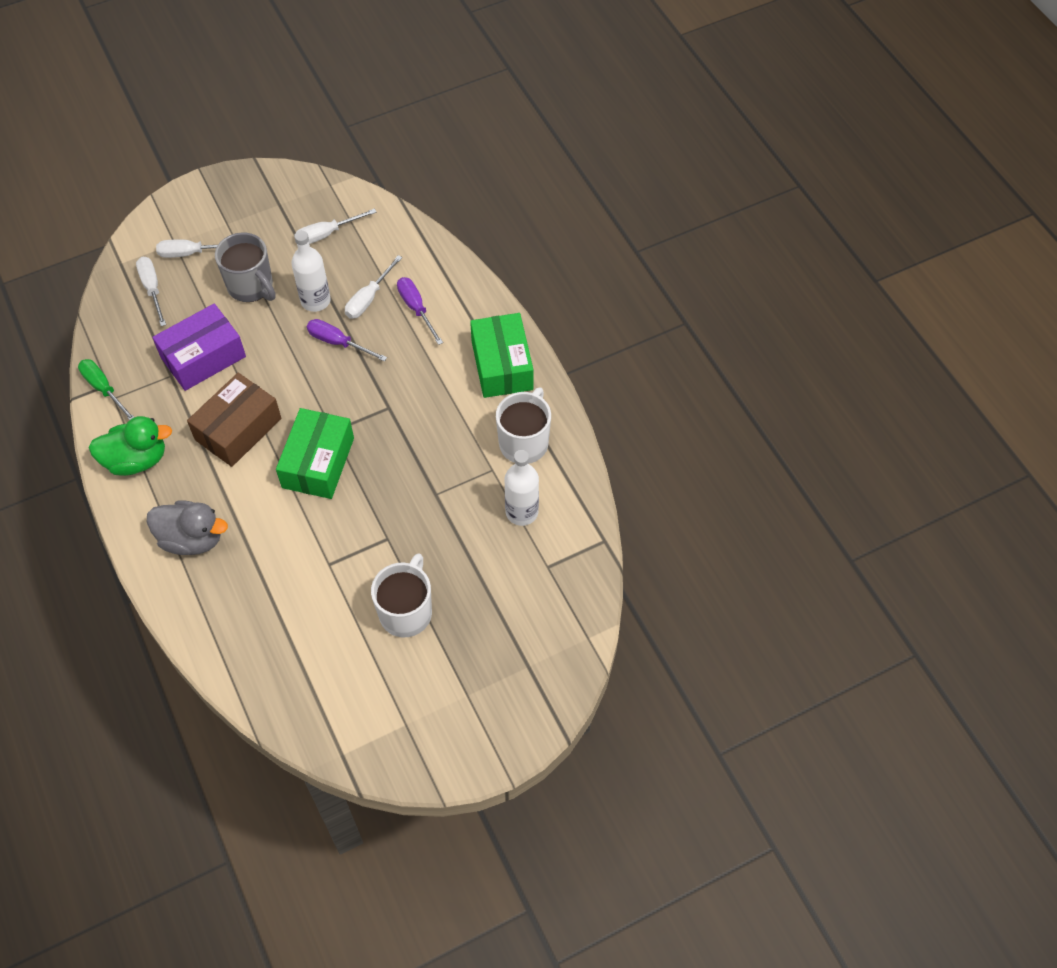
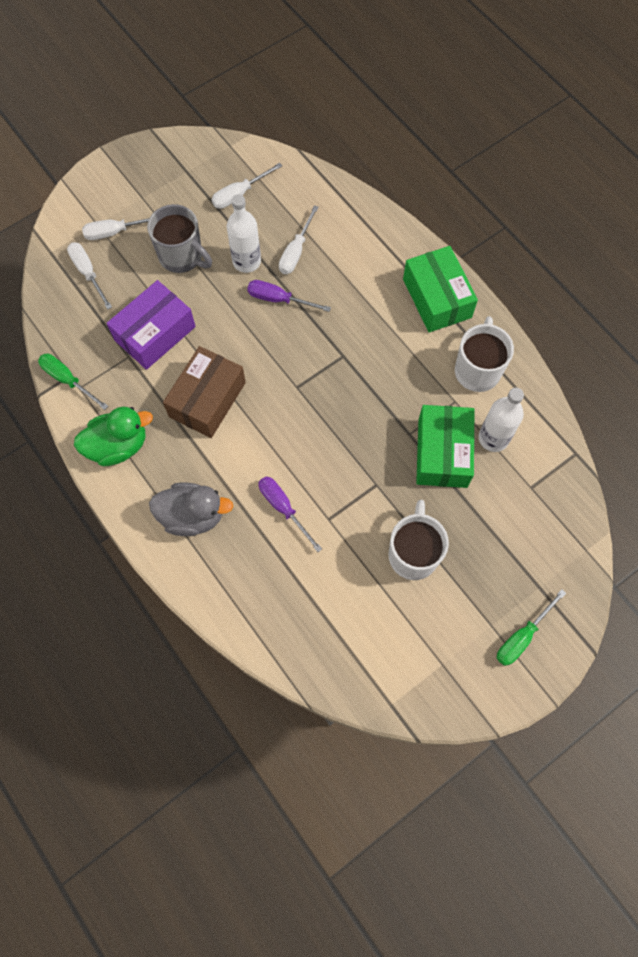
camera: 10 degrees left, 10 degrees up
(318, 463) = (292, 421): green box -> green box (442, 453)
(416, 308) = (343, 255): purple screwdriver -> purple screwdriver (283, 508)
(496, 711) = (522, 636): none -> green screwdriver

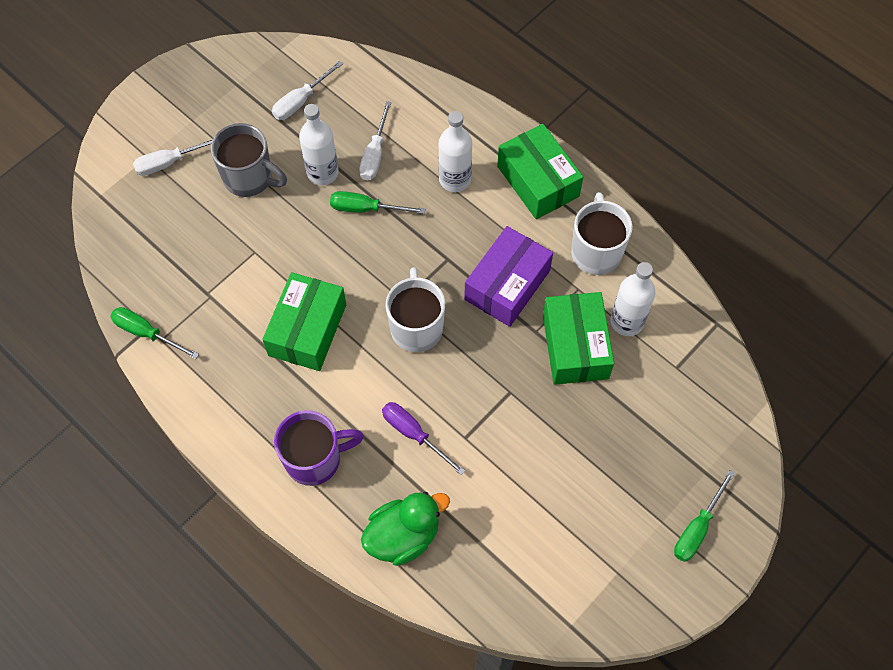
camera: 10 degrees left, 5 degrees down
(88, 273) = (147, 212): white screwdriver -> none
(118, 446) = (217, 396): green duck -> green duck (403, 536)
(155, 333) = (235, 267): purple box -> purple box (507, 285)
(192, 516) = (315, 459): grey duck -> purple mug
(207, 399) = (307, 330): brown box -> green box
(279, 299) = (366, 209): purple screwdriver -> green screwdriver
(362, 285) = (455, 179): none -> white bottle
(413, 553) = (564, 459): white mug -> white mug (416, 327)

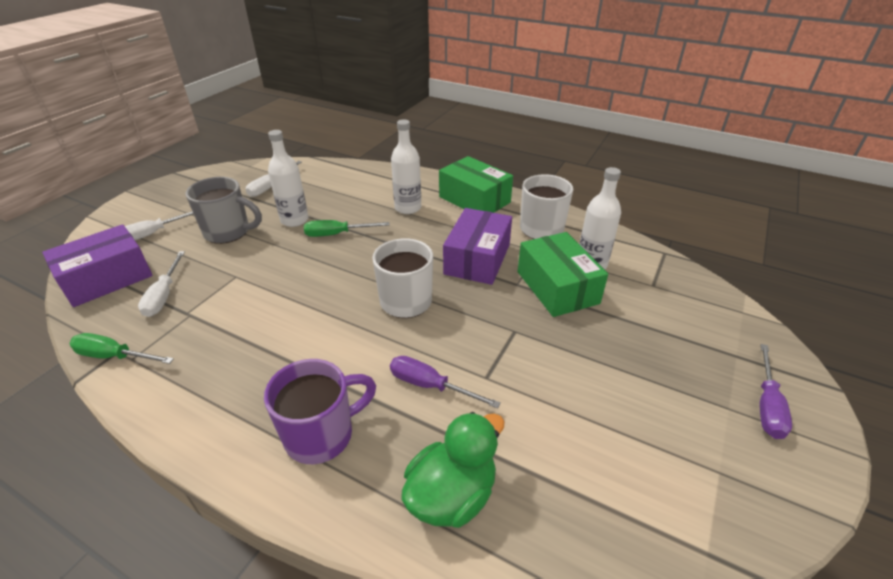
camera: 15 degrees left, 25 degrees down
(129, 226) = (107, 279): none -> purple box
(307, 330) = (295, 322): green box -> none
(375, 154) = (337, 204): white screwdriver -> white screwdriver (164, 295)
(697, 528) = (767, 405): green screwdriver -> purple screwdriver

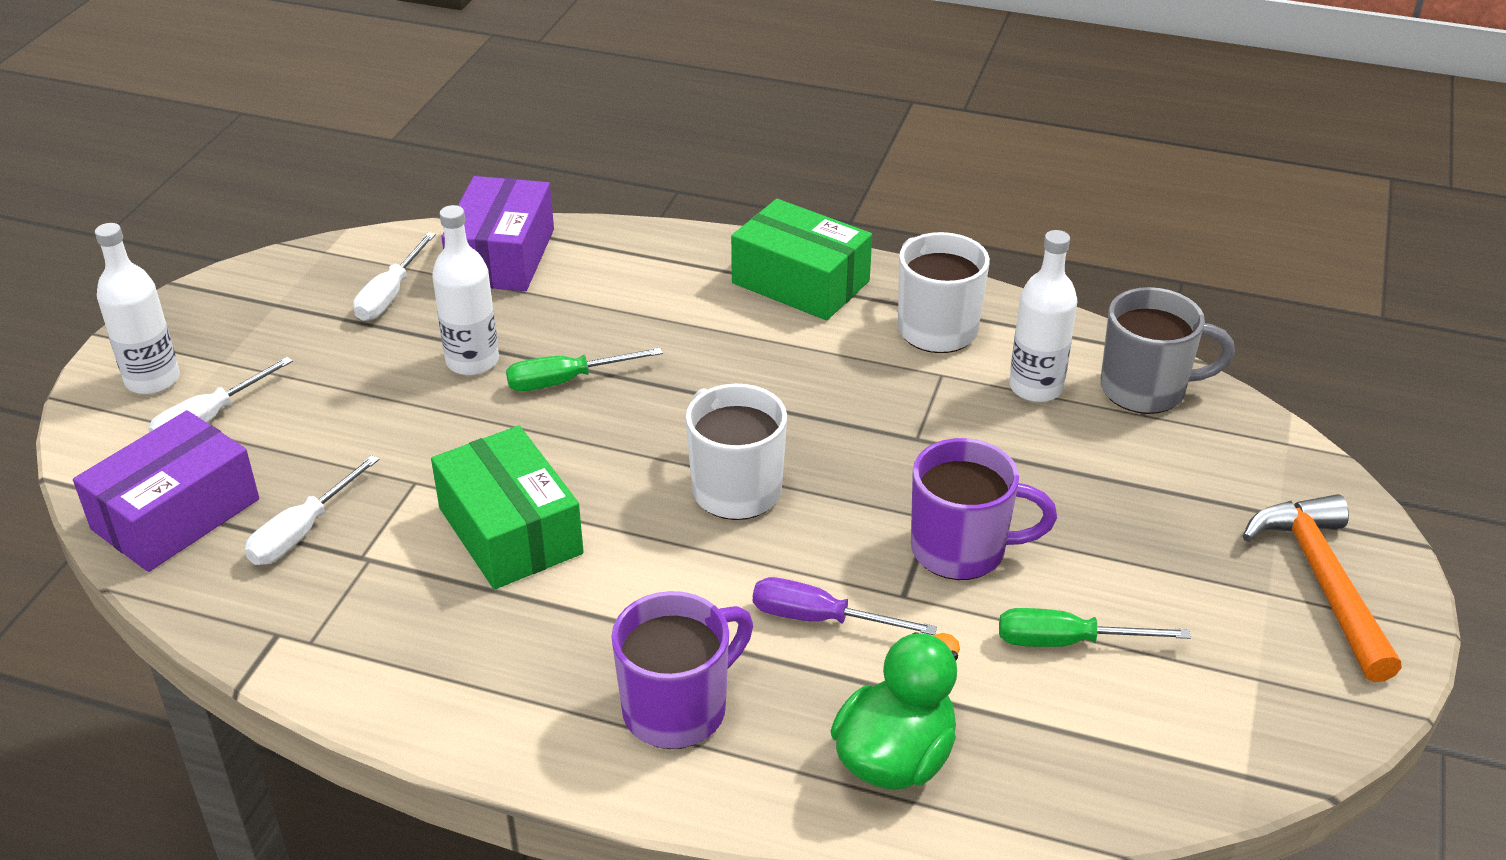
camera: 10 degrees left, 0 degrees up
(114, 356) = (278, 642): green screwdriver -> green screwdriver (1067, 642)
(164, 295) = (302, 532): white screwdriver -> white screwdriver turned 45 degrees clockwise
(228, 232) = (356, 399): grey mug -> grey mug (1146, 389)
(408, 208) = (680, 313): white bottle -> white bottle (152, 380)
(477, 259) = (837, 400): purple box -> purple box (502, 256)
(529, 353) = (962, 550): none -> purple mug
(557, 287) = (986, 436): green box -> green box (510, 530)
(767, 405) = (1322, 581): purple screwdriver -> orange hammer

